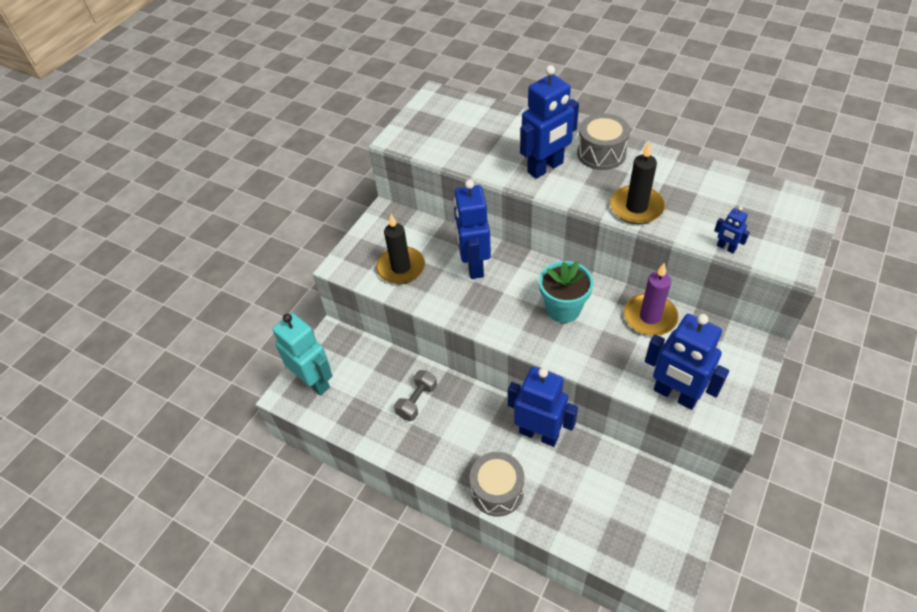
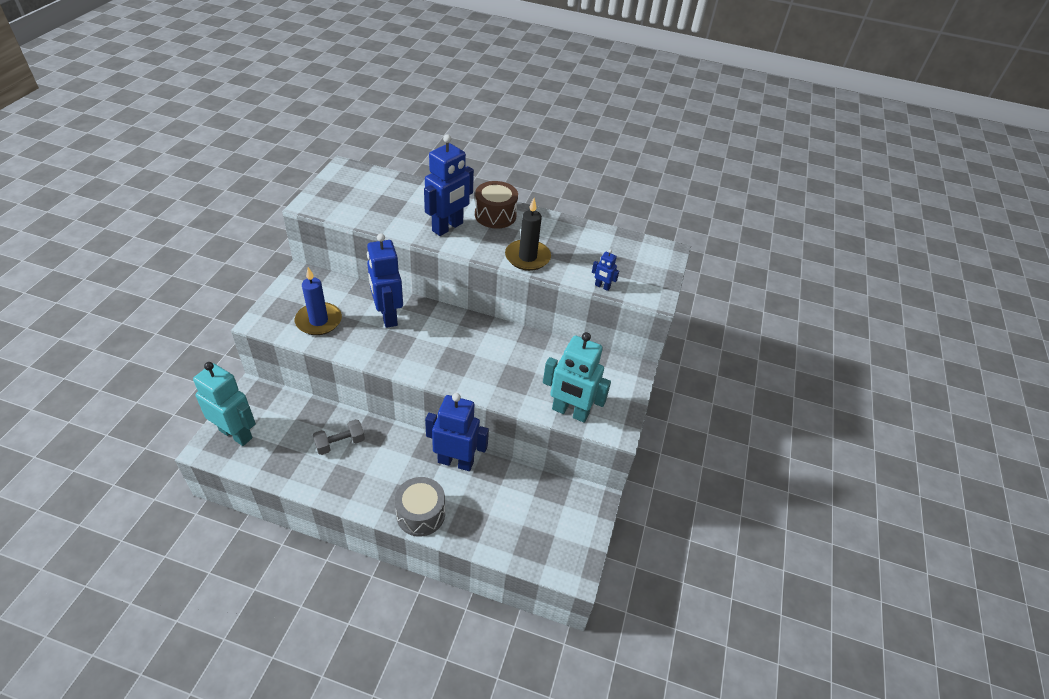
camera: 20 degrees left, 5 degrees down
(401, 267) = (319, 321): black candle -> blue candle
(417, 401) = (340, 443): grey dumbbell -> grey dumbbell turned 45 degrees clockwise
(563, 309) = (470, 348): turquoise flower pot -> none
(601, 153) = (495, 215): grey drum -> brown drum
(650, 317) = (545, 351): purple candle -> none
(675, 395) = (570, 412): blue robot -> turquoise robot

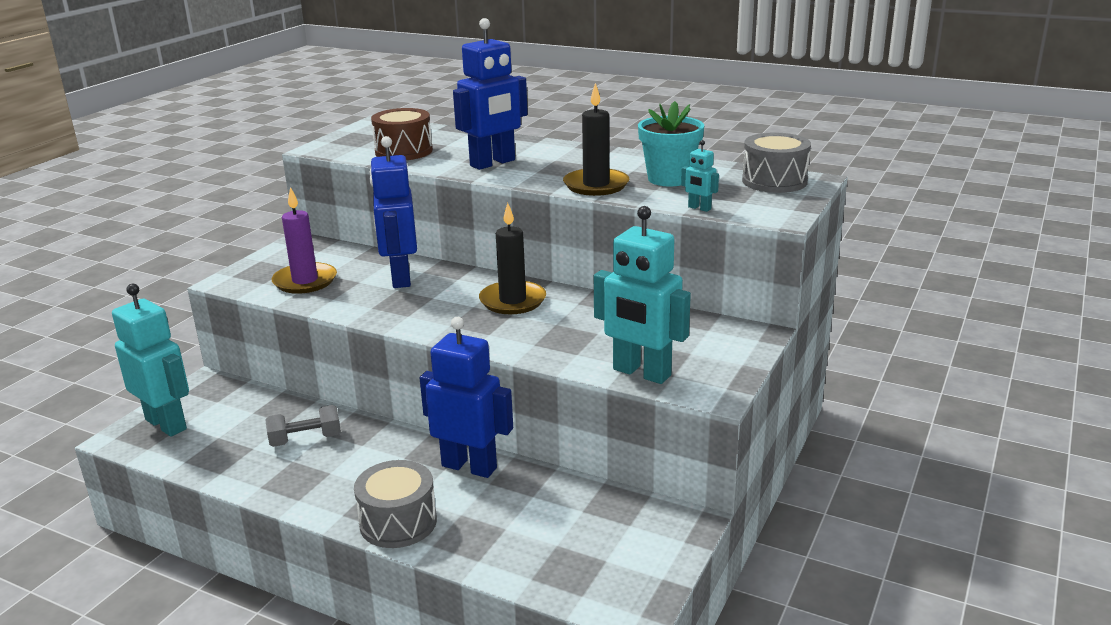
camera: 15 degrees right, 20 degrees down
(319, 321) = (305, 281): blue candle -> purple candle
(472, 340) = (512, 301): none -> black candle
(495, 215) = (562, 154): brown drum -> brown drum (404, 151)
(576, 249) = (669, 179): none -> turquoise flower pot
(602, 286) = (699, 208): blue robot -> turquoise robot
(645, 252) = (774, 181): none -> grey drum

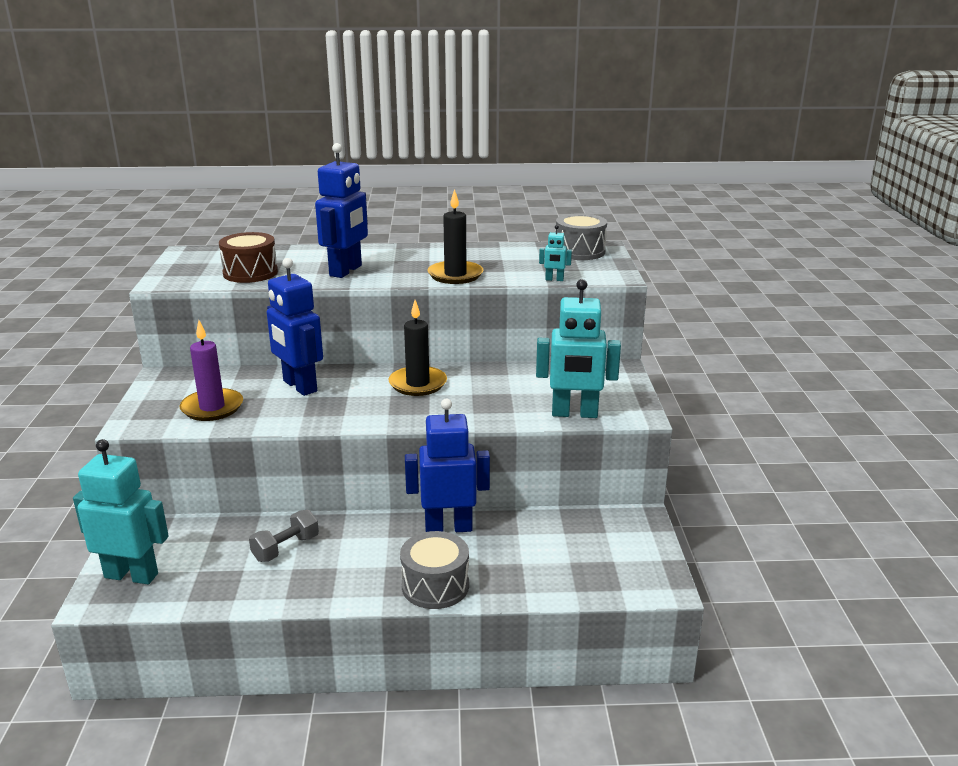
camera: 30 degrees left, 0 degrees up
(669, 179) = (503, 261): turquoise flower pot -> none

